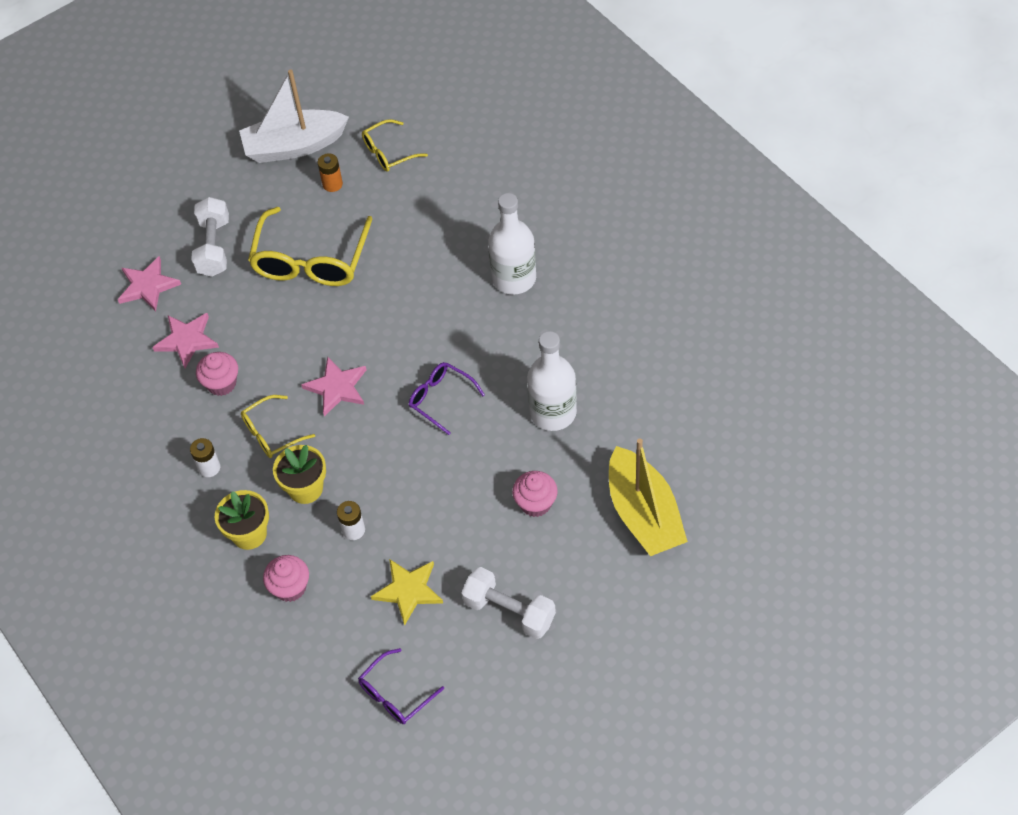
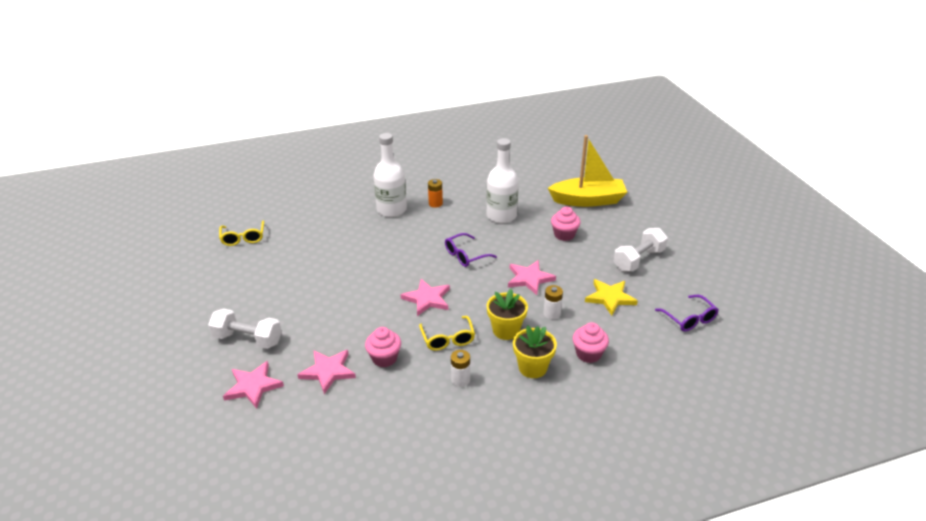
camera: 75 degrees left, 20 degrees down
(294, 146) = (191, 279): white boat -> none
(311, 260) = (305, 290): yellow glasses -> none
(332, 184) = (246, 268): orange battery -> orange battery (435, 203)
(417, 486) = (529, 278): none -> pink star

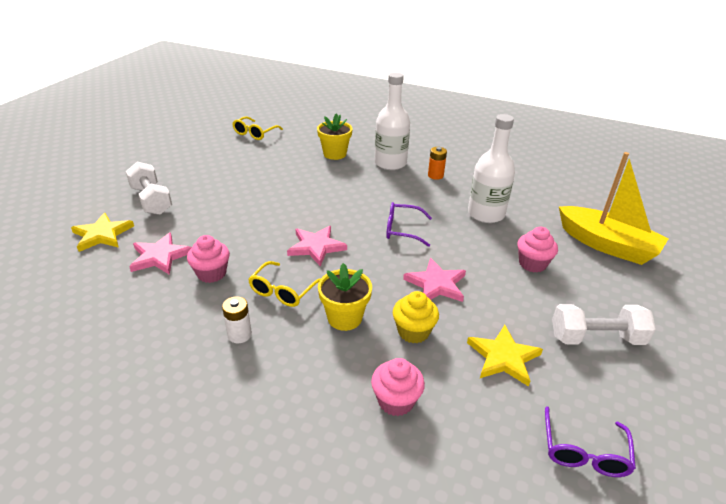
camera: 40 degrees right, 0 degrees up
(253, 386) = (102, 235): pink star -> yellow star
(532, 367) = (318, 372): yellow flower pot -> yellow flower pot (335, 154)
(552, 313) = (413, 331): white battery -> yellow cupcake

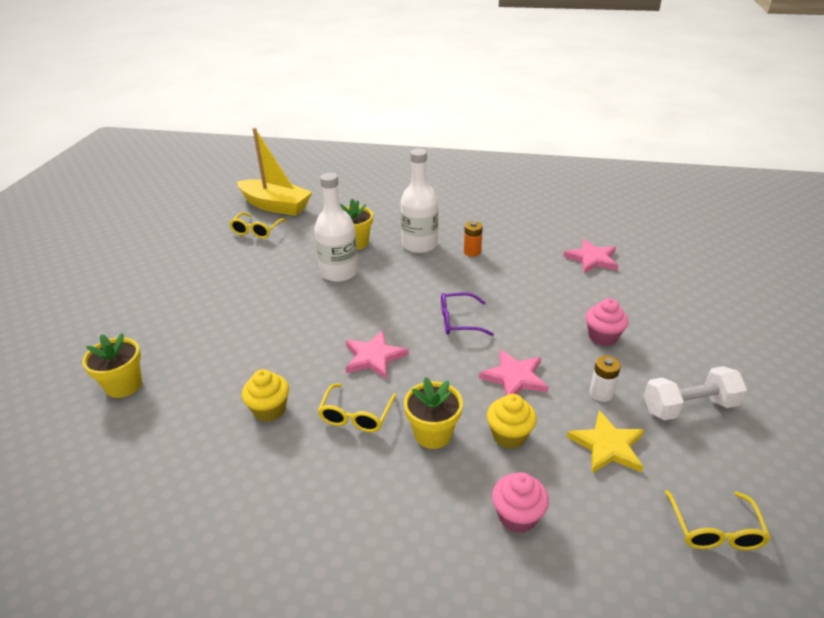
camera: 10 degrees left, 0 degrees up
(102, 235) = (124, 385): yellow star -> yellow flower pot
(151, 200) = (166, 333): white dumbbell -> none
(160, 256) = (202, 400): pink star -> pink star (592, 259)
(211, 273) = (269, 410): pink cupcake -> yellow cupcake
(239, 335) = (327, 476): white battery -> white battery (601, 393)
(486, 214) = (538, 288): white bottle -> white bottle (339, 272)
(584, 451) = (714, 529): purple glasses -> yellow glasses
(606, 245) = (667, 303): yellow boat -> yellow boat (275, 206)

